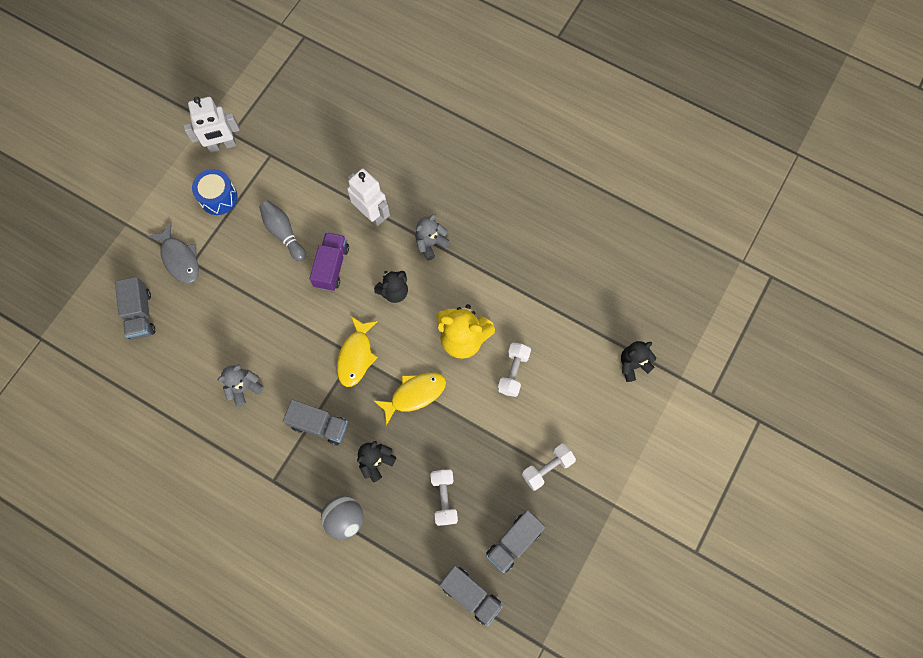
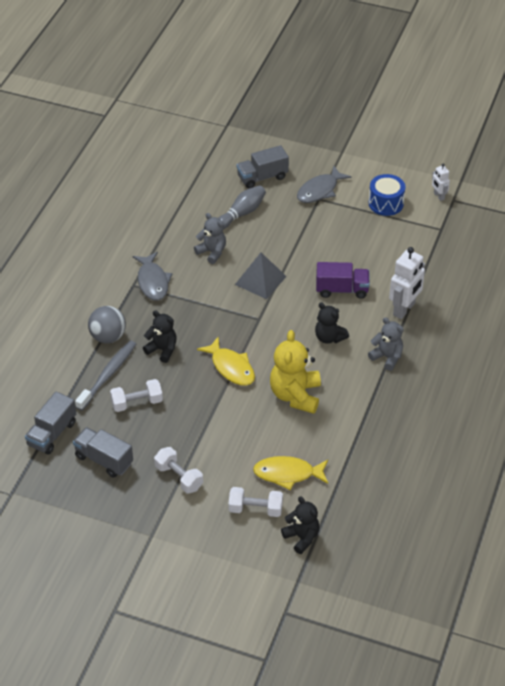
camera: 80 degrees right, 25 degrees down
(222, 145) = (438, 196): white robot -> white robot, size x0.54
(273, 458) = (153, 282): none -> grey fish
(284, 233) = (365, 252): grey bowling pin -> grey bowling pin (242, 213)
(299, 344) = (260, 280): none -> grey pyramid
(319, 425) = (188, 306): grey truck -> none
(356, 356) = (258, 320): yellow fish -> yellow fish (287, 474)
(400, 525) = (108, 375): none -> grey toothbrush
(513, 372) = (270, 438): white dumbbell -> white dumbbell (255, 509)

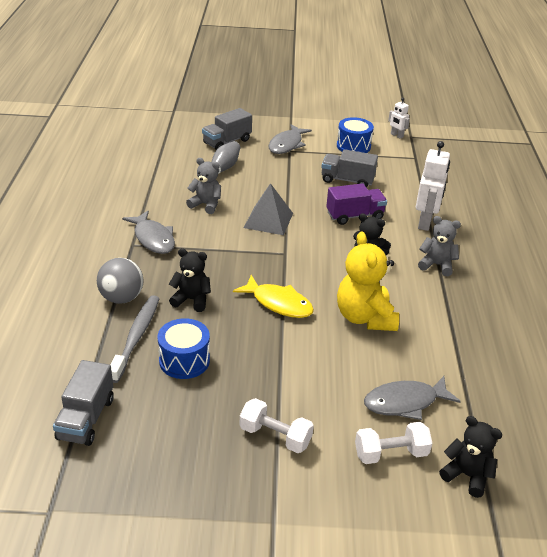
camera: 20 degrees left, 10 degrees down
(104, 460) = (168, 436): grey truck -> grey truck (347, 180)
(137, 403) = (184, 360): white dumbbell -> blue drum
(287, 474) = (405, 402): yellow fish -> grey fish

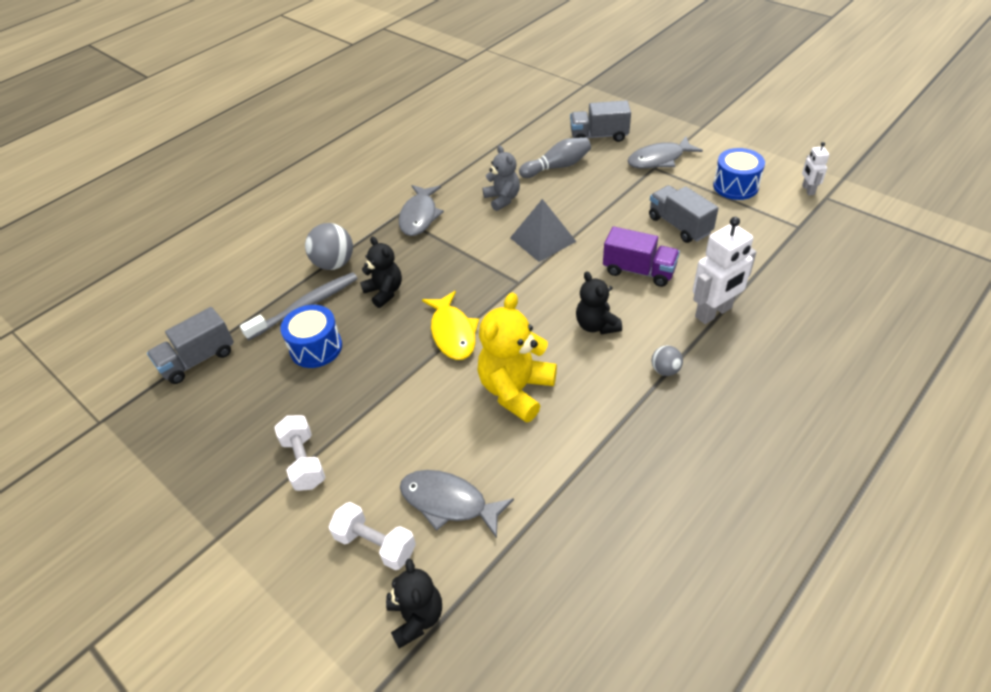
camera: 45 degrees right, 10 degrees up
(436, 265) = (665, 370): grey teddy bear -> grey ball

